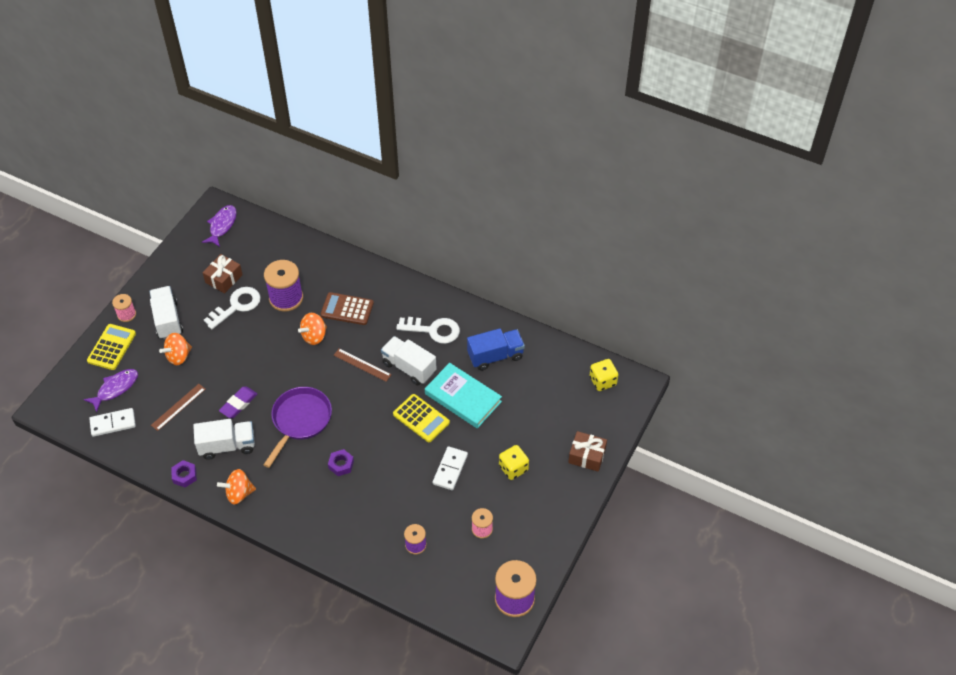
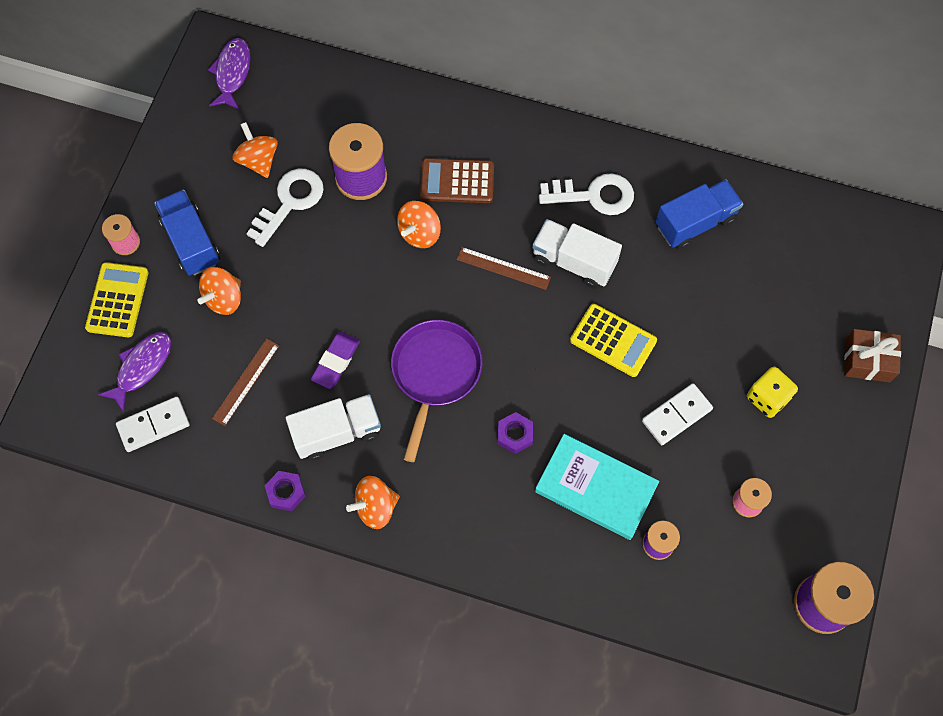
camera: 10 degrees left, 15 degrees up
(167, 320) = (191, 242): white truck -> blue truck
(224, 279) = (258, 160): brown gift -> orange spinning top
(450, 469) = (676, 415): white domino -> white domino turned 45 degrees clockwise
(463, 397) = (665, 297): turquoise book -> turquoise book (596, 488)
(602, 381) = (860, 238): yellow dice -> none

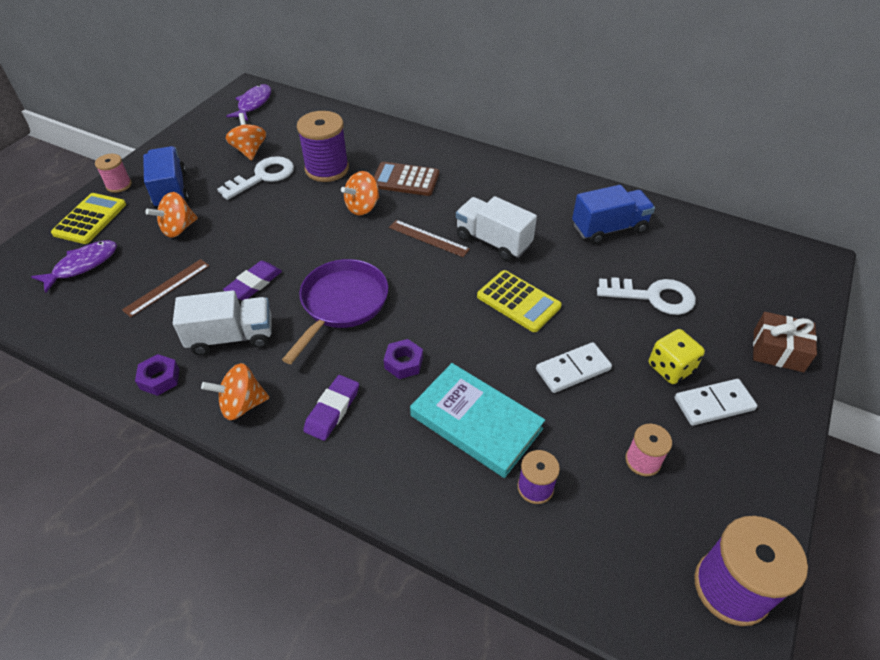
camera: 10 degrees right, 20 degrees down
(153, 425) = (67, 308): white domino -> white domino (713, 404)
(461, 498) = (332, 410): none -> purple eraser
(594, 195) = (520, 201): white key -> white key (653, 296)

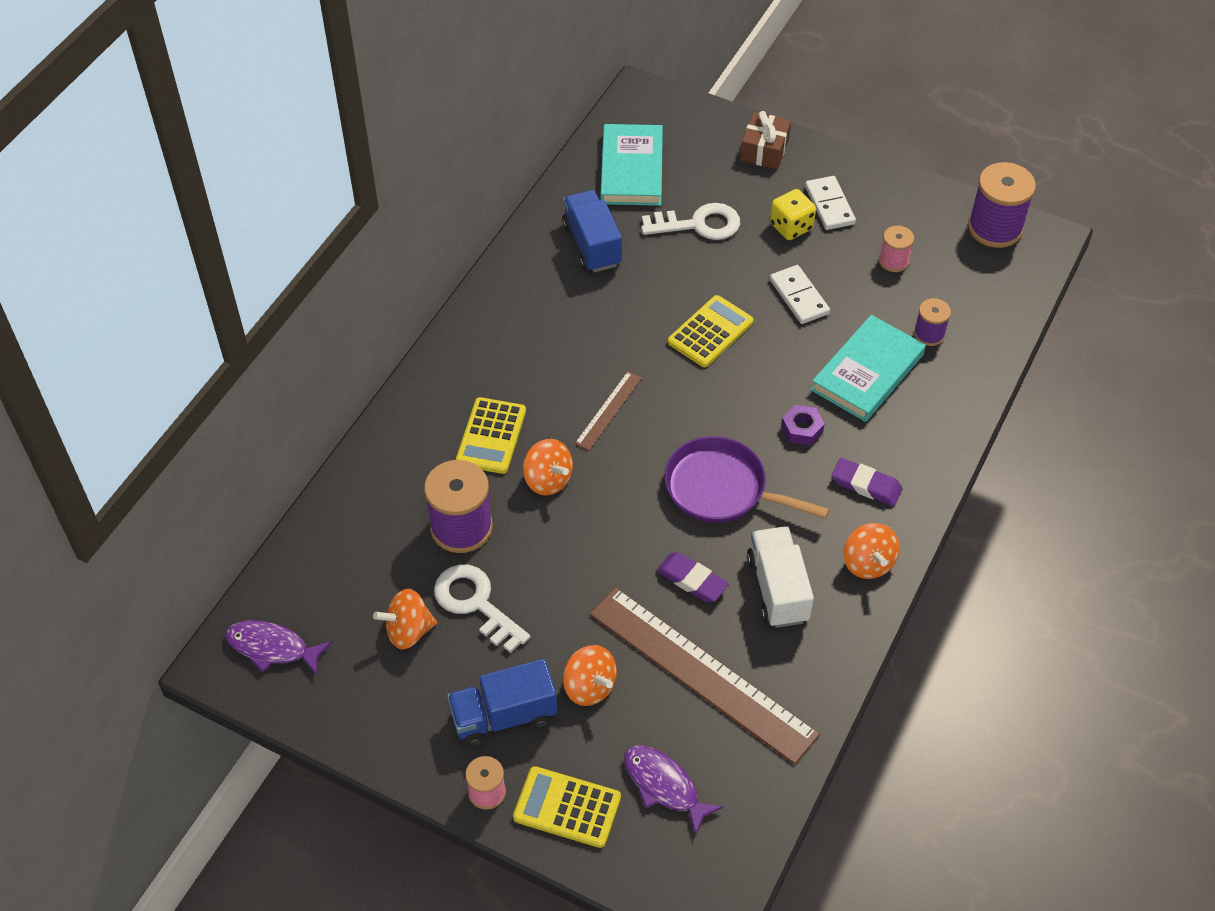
camera: 90 degrees left, 5 degrees up
(160, 378) = (842, 647): purple nut -> none
(167, 287) = (701, 674): brown ruler -> brown ruler, size x2.22
(405, 180) = (491, 436): brown calculator -> yellow calculator
(493, 241) = (614, 349): white truck -> none
(653, 296) = (698, 224): white key -> white key turned 75 degrees clockwise
(710, 253) = (632, 169): none -> turquoise book

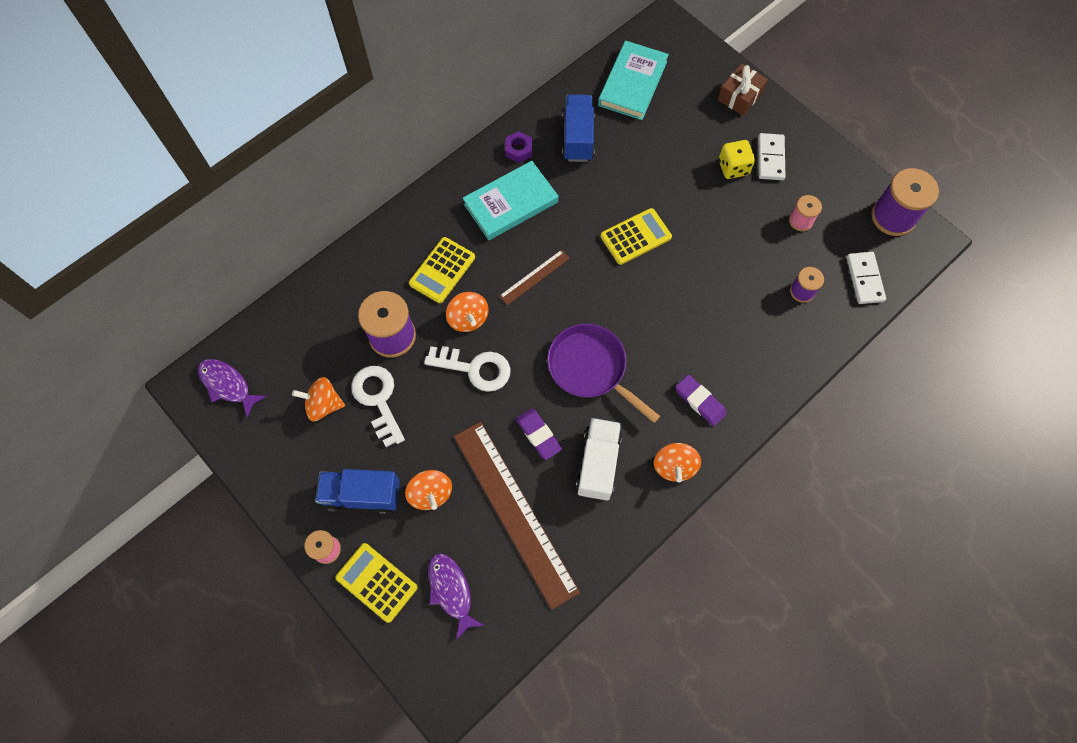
camera: 20 degrees right, 15 degrees up
(698, 224) = (664, 144): white key -> white key (475, 368)
(799, 297) = (714, 228): white domino -> white domino (864, 279)
(802, 429) = (670, 339): purple nut -> purple nut (518, 150)
(867, 372) = (740, 308): turquoise book -> turquoise book (510, 203)

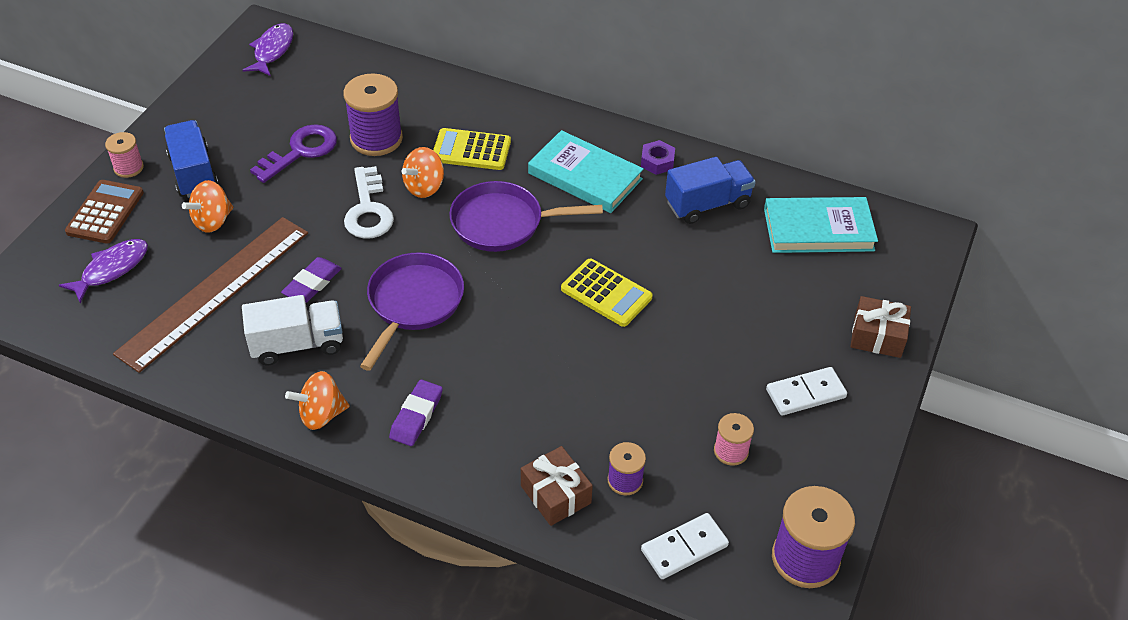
camera: 65 degrees right, 20 degrees down
(323, 405) = (279, 117): orange spinning top -> none
(376, 582) = (105, 212): yellow calculator -> brown calculator
(378, 399) = (301, 151): white key -> purple key
(534, 277) = (503, 223): brown ruler -> purple pan
(733, 167) = (765, 359): yellow dice -> none
(799, 337) = (555, 494): none -> brown gift

